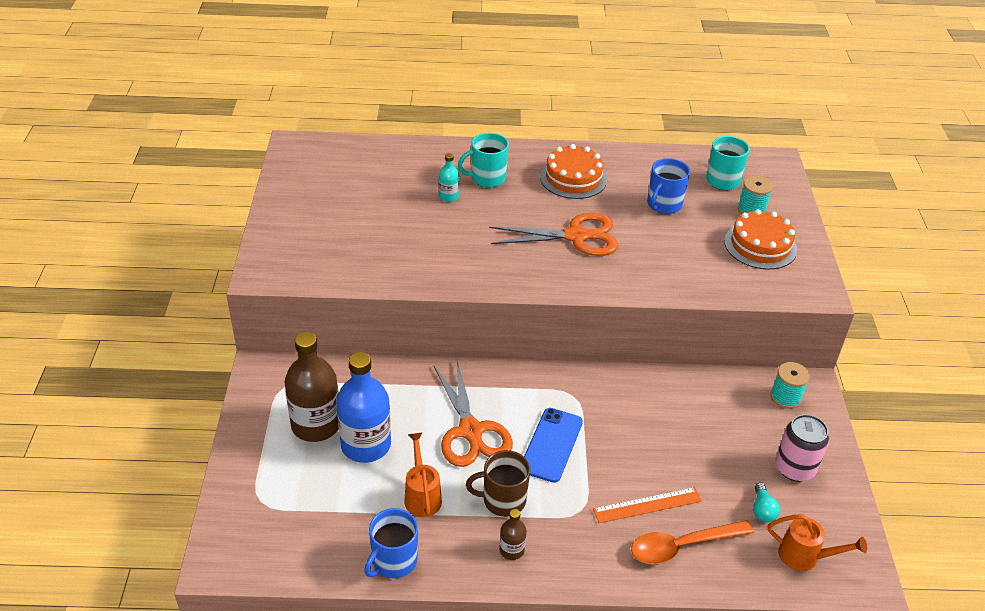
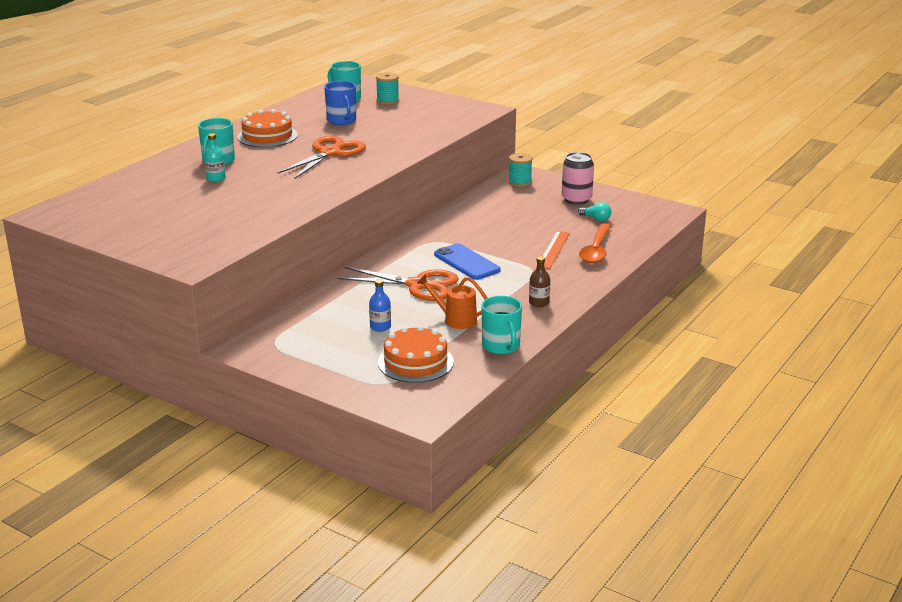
camera: 55 degrees left, 15 degrees down
(316, 425) = (333, 341): brown bottle -> none
(366, 445) = (380, 327): blue bottle -> blue bottle, size x0.47
(393, 561) = (501, 346): blue mug -> turquoise mug
(503, 500) = (494, 293): brown mug -> none
(760, 245) = (423, 109): orange cake -> orange cake (415, 362)
(804, 557) = (641, 220): orange watering can -> none

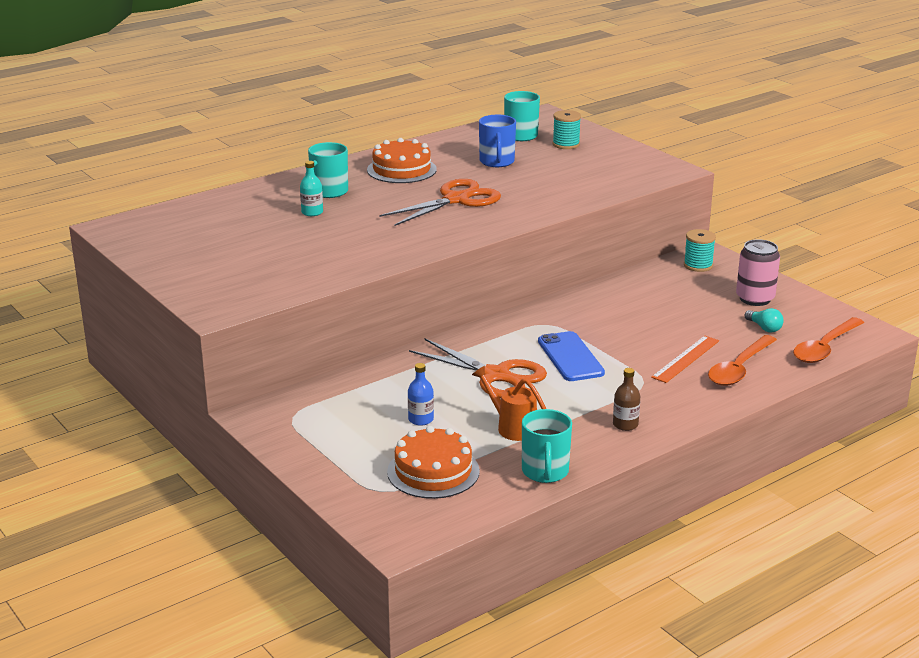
camera: 20 degrees right, 0 degrees up
(647, 226) = (824, 348): none -> orange spoon

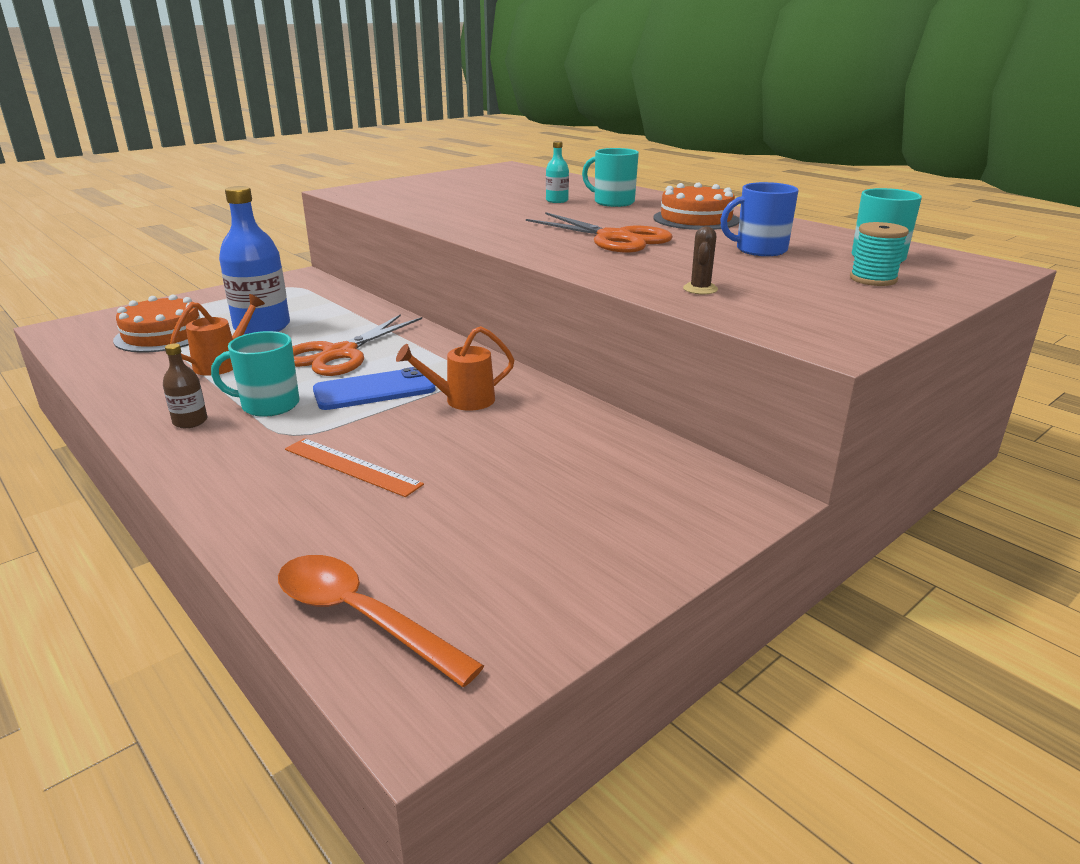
camera: 85 degrees right, 0 degrees up
(421, 419) = (262, 327): blue bottle -> blue bottle, size x2.15
(545, 472) = (120, 380): turquoise mug -> turquoise mug (268, 405)
(584, 187) = (700, 289): none -> brown cactus
(589, 325) = (462, 400): none -> orange watering can
(698, 265) = (695, 488): turquoise spool -> none
(739, 369) = (306, 511): orange spoon -> none
(755, 299) = (572, 543): pink can -> none
(764, 328) = (451, 546): turquoise light bulb -> none

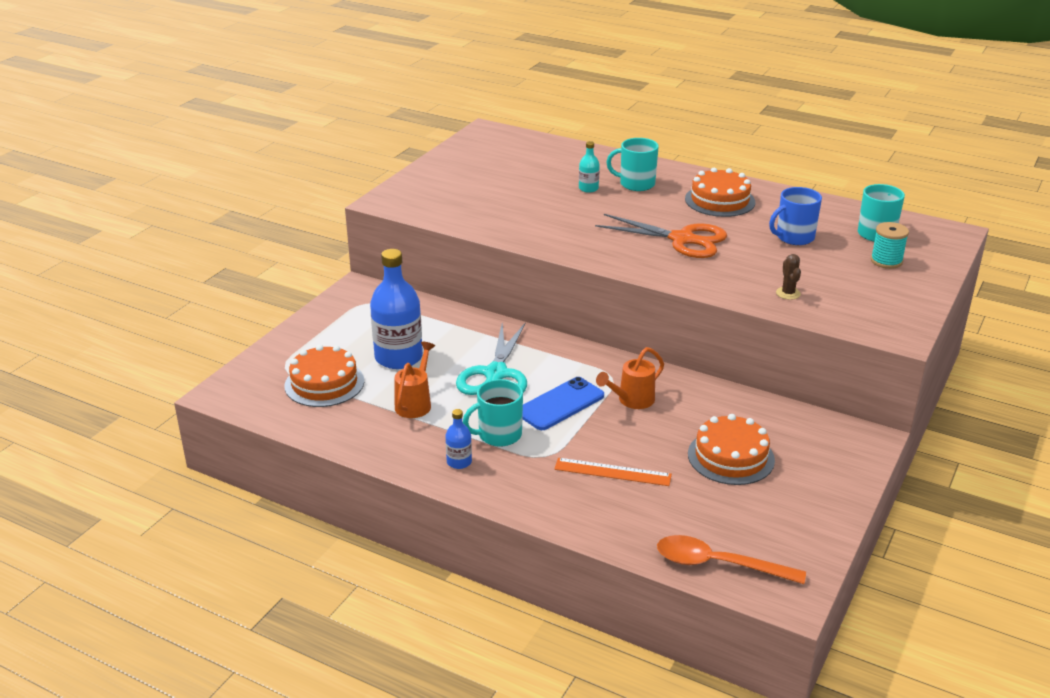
camera: 20 degrees left, 5 degrees up
(190, 421) = (459, 462): brown bottle -> blue bottle
(339, 354) = (496, 374): orange scissors -> turquoise scissors
(526, 481) = (731, 457): none -> orange cake

